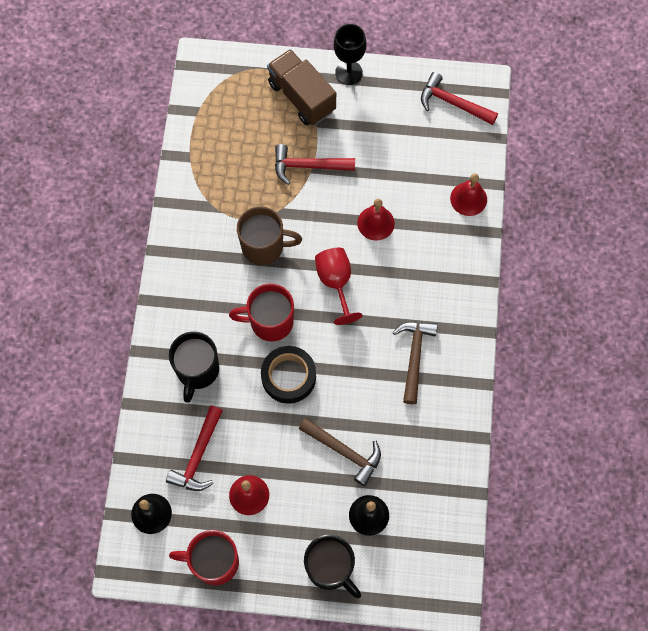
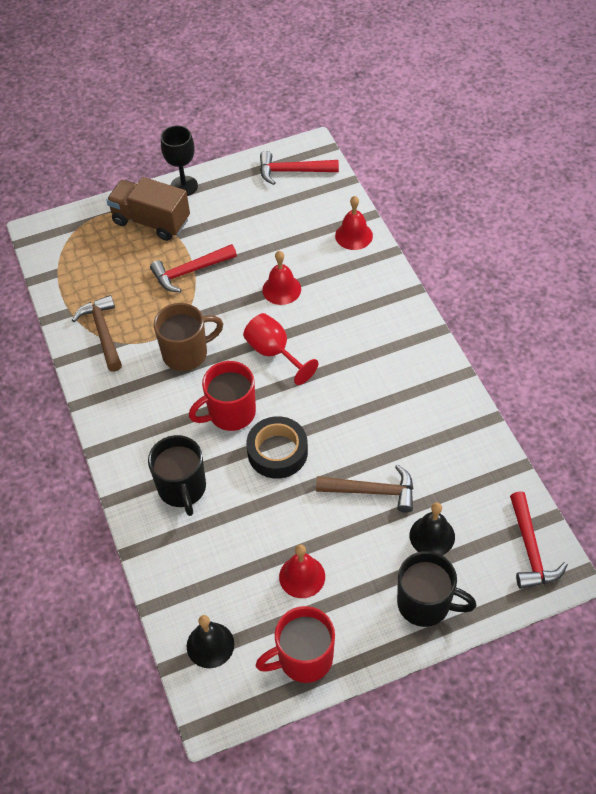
camera: 25 degrees left, 15 degrees down
(198, 456) = (228, 566): red hammer -> red hammer (530, 550)
(414, 356) = (386, 380): brown hammer -> brown hammer (103, 332)

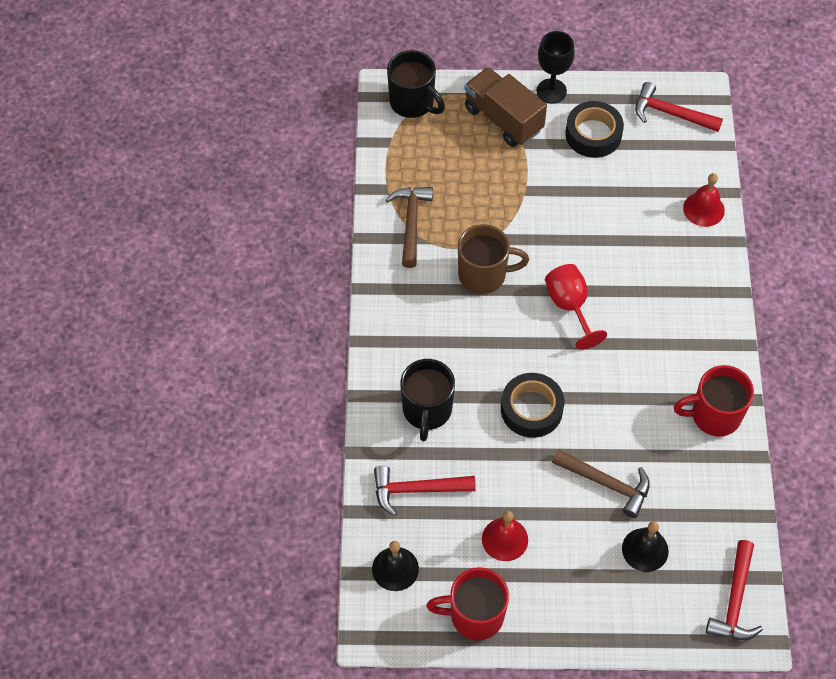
camera: 20 degrees right, 5 degrees up
(190, 272) = (520, 189): red hammer -> red hammer (416, 490)
(230, 413) = (502, 353): red mug -> red mug (714, 415)
(234, 208) = (593, 134): none -> black tape
(281, 289) = (605, 241): red bell -> none
(425, 604) = (610, 611): black mug -> black mug (413, 103)

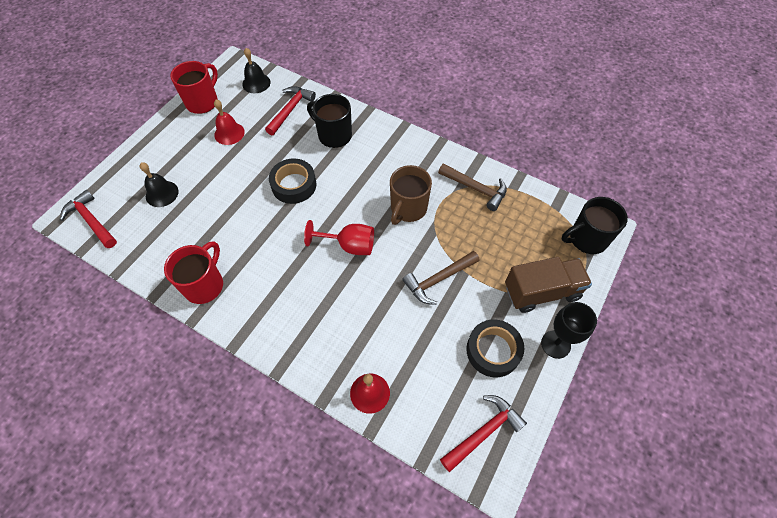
camera: 120 degrees right, 0 degrees up
(607, 484) = (215, 197): brown hammer -> brown hammer (438, 280)

